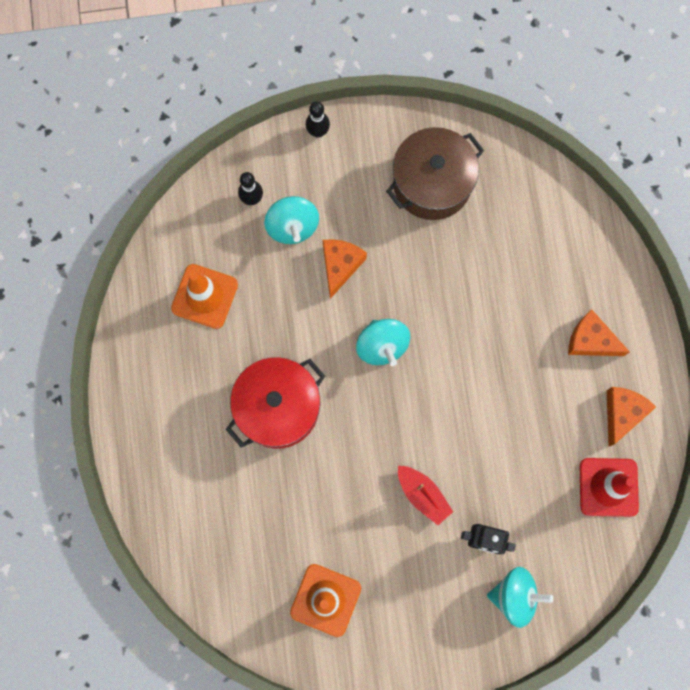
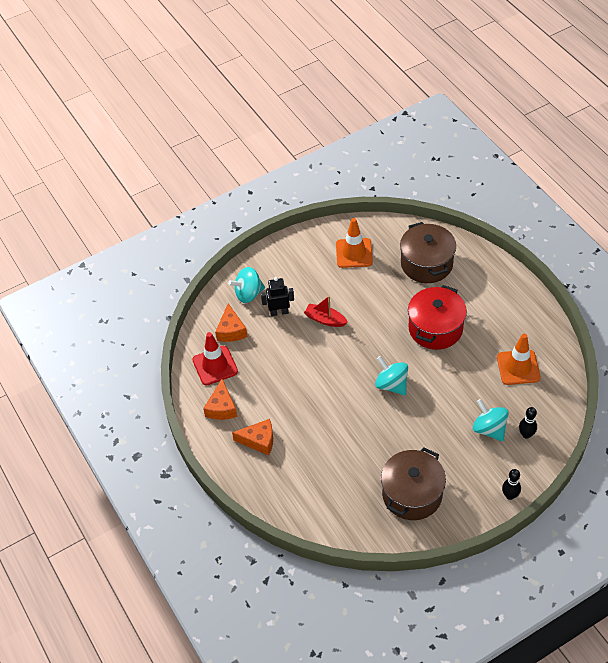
camera: 160 degrees right, 25 degrees down
(230, 527) = (426, 264): none -> brown pot
(340, 266) = (444, 418): orange cheese -> orange cheese (231, 330)

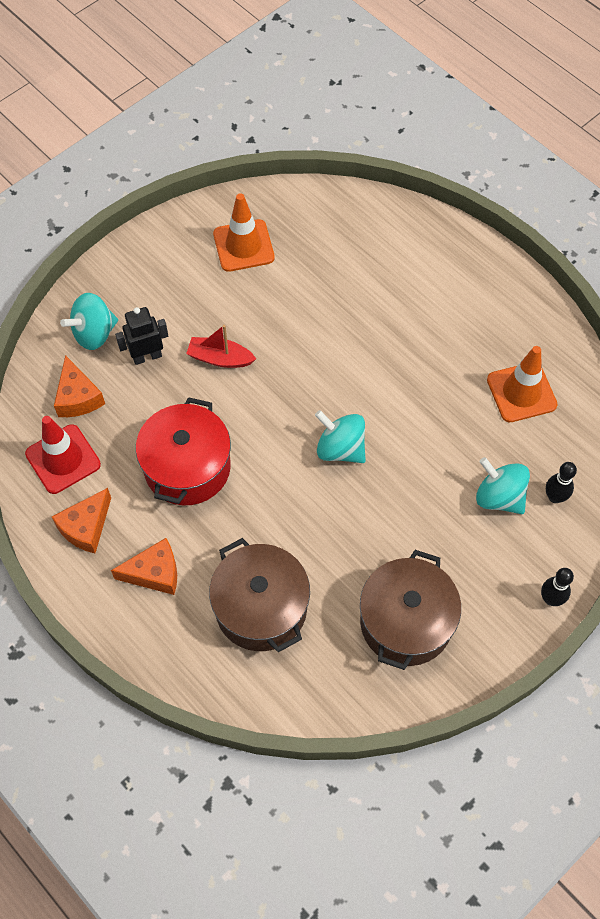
camera: 15 degrees left, 10 degrees up
(221, 407) = (86, 527): orange cheese -> orange cheese turned 45 degrees clockwise
(426, 264) = (355, 248): brown pot -> brown pot (261, 608)
(435, 328) = (388, 348): red pot -> red pot (187, 467)

